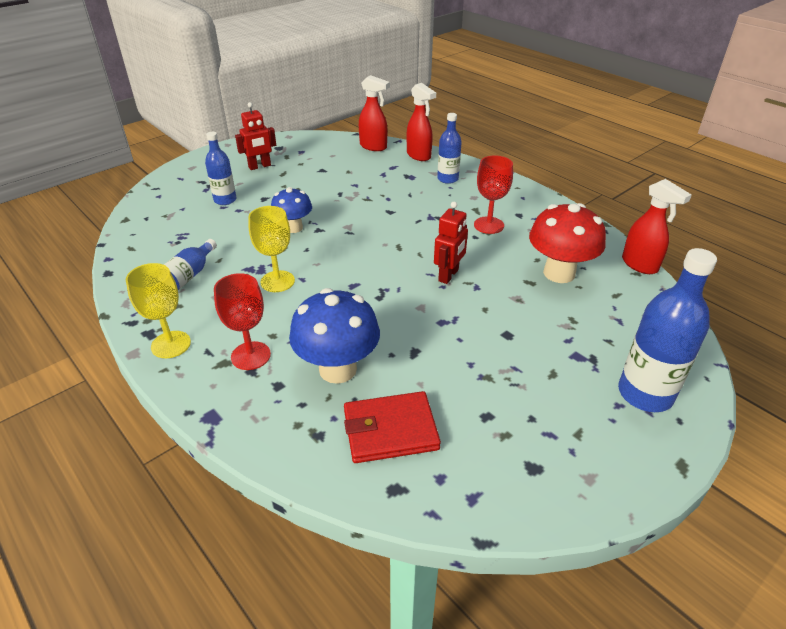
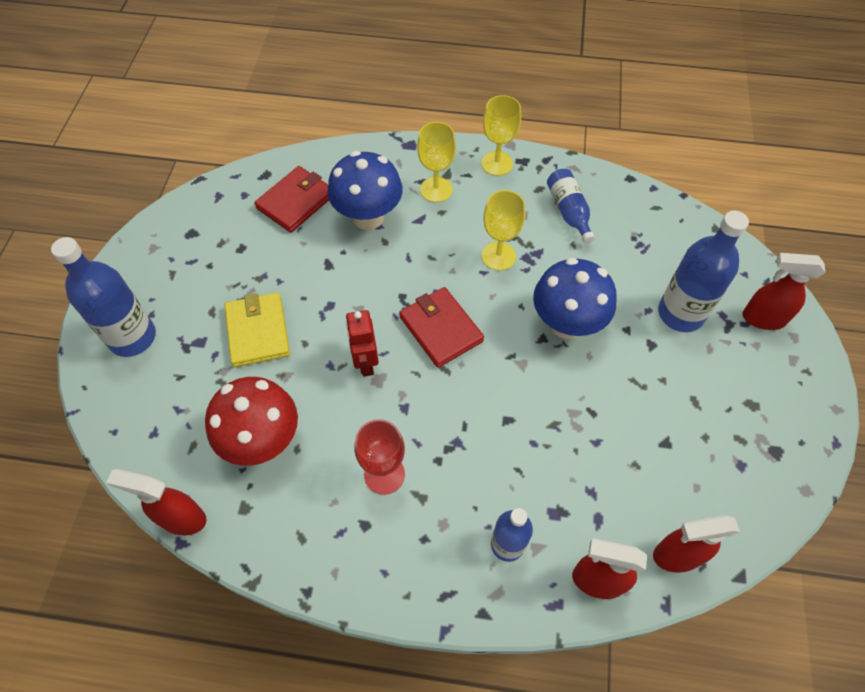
camera: 140 degrees right, 20 degrees up
(191, 178) = (762, 318): none -> red spray bottle
(225, 200) = (680, 313): blue bottle -> blue bottle, size x1.63
(251, 356) = (436, 189): red goblet -> yellow goblet
(259, 166) = (736, 394): red robot -> none
(294, 228) = (566, 324): blue mushroom -> blue mushroom, size x1.60
(375, 265) = (441, 329): none -> red wallet
(519, 336) = (258, 332): none -> yellow wallet

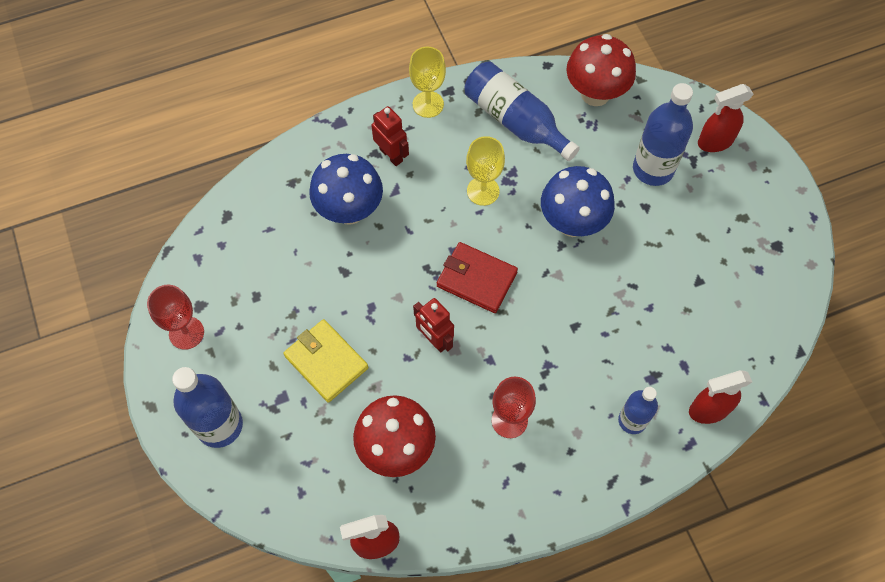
camera: 30 degrees left, 5 degrees up
(164, 249) = (186, 333): none -> red goblet
(296, 202) = (274, 228): red wallet -> none
(436, 189) = (391, 155): yellow goblet -> red robot
(568, 211) = (515, 121): blue bottle -> blue bottle, size x1.63
(662, 222) = (595, 94): none -> red mushroom
(676, 555) = (751, 361): red spray bottle -> none

